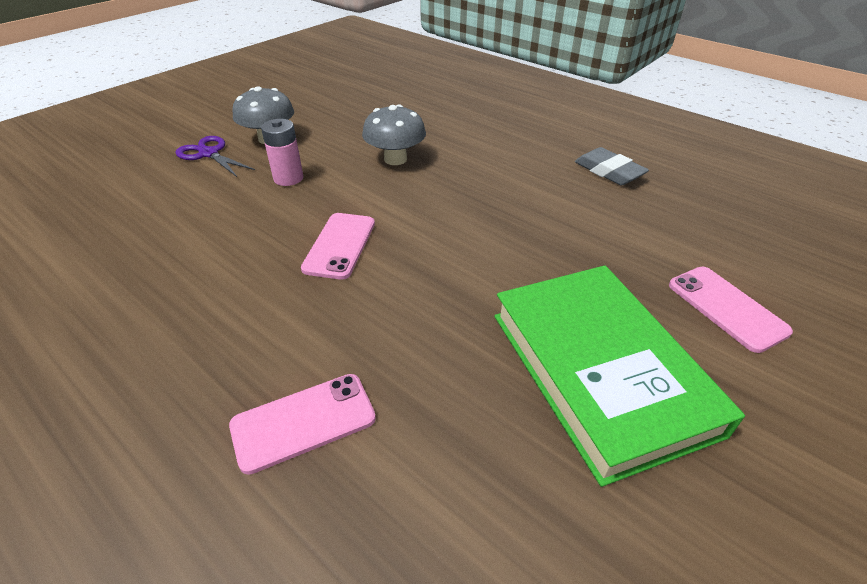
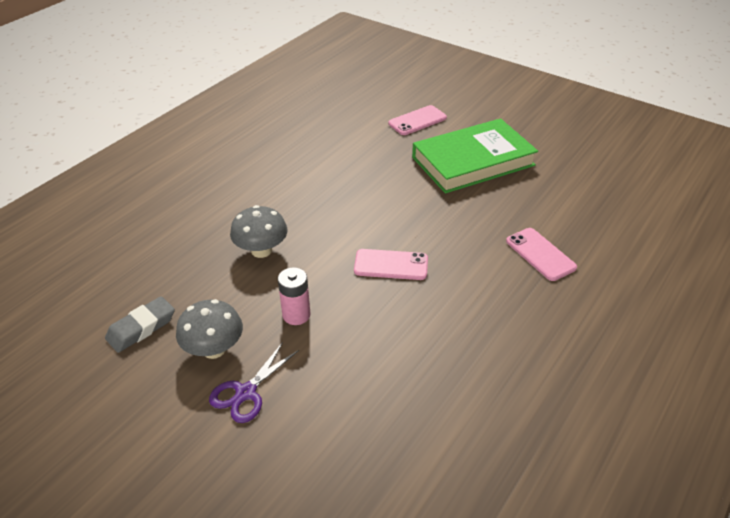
camera: 95 degrees left, 0 degrees up
(609, 171) = (282, 144): grey eraser -> grey eraser (141, 328)

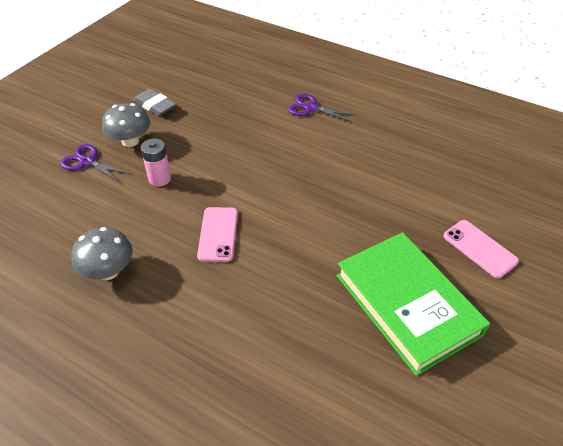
camera: 85 degrees right, 5 degrees up
(203, 191) = (311, 108): none -> purple scissors
(261, 250) = (236, 150): grey mushroom -> grey mushroom (108, 271)
(540, 254) = (236, 365): pink phone -> none

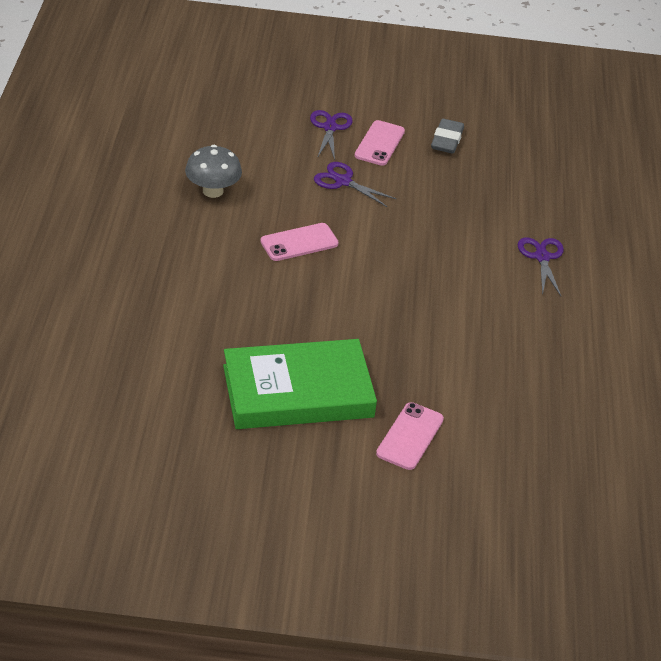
camera: 60 degrees right, 5 degrees down
(130, 141) = (379, 143): grey mushroom -> pink phone
(160, 178) = (343, 181): pink battery -> purple scissors
(407, 304) = (298, 391): green book -> green book turned 45 degrees clockwise

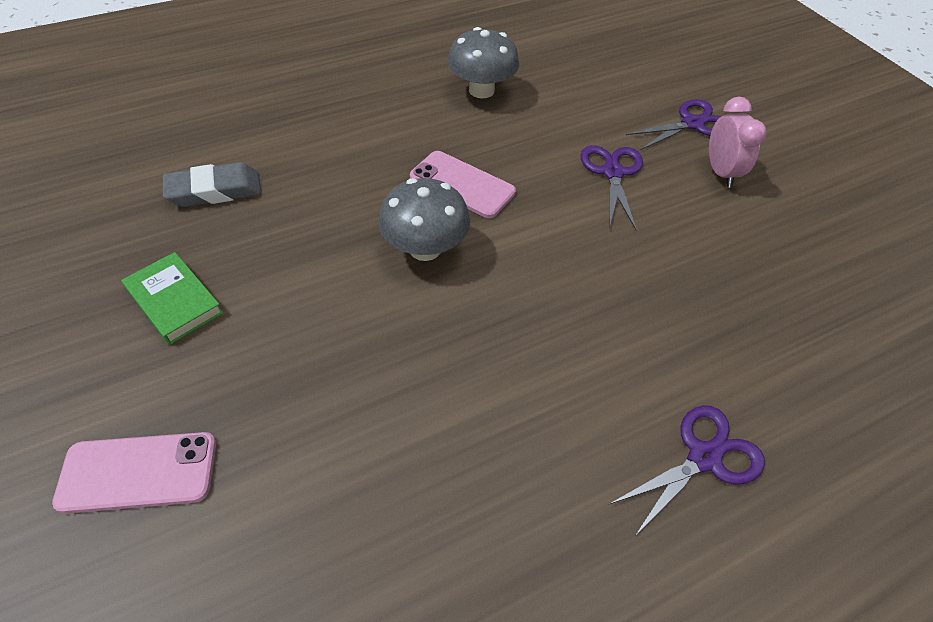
camera: 60 degrees right, 10 degrees up
(298, 391) = (174, 301): green book -> green book, size x0.44
(340, 281) = (425, 248): none -> grey mushroom
(379, 143) = (720, 172): pink phone -> pink clock
(447, 140) = (812, 228): grey eraser -> grey eraser (215, 191)

